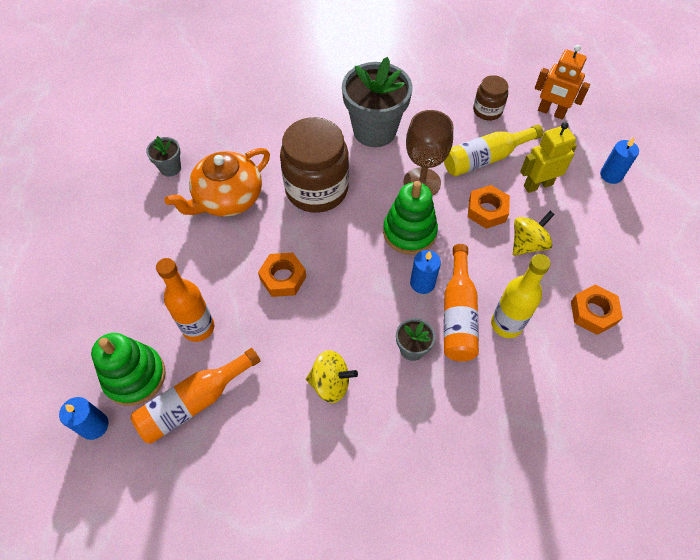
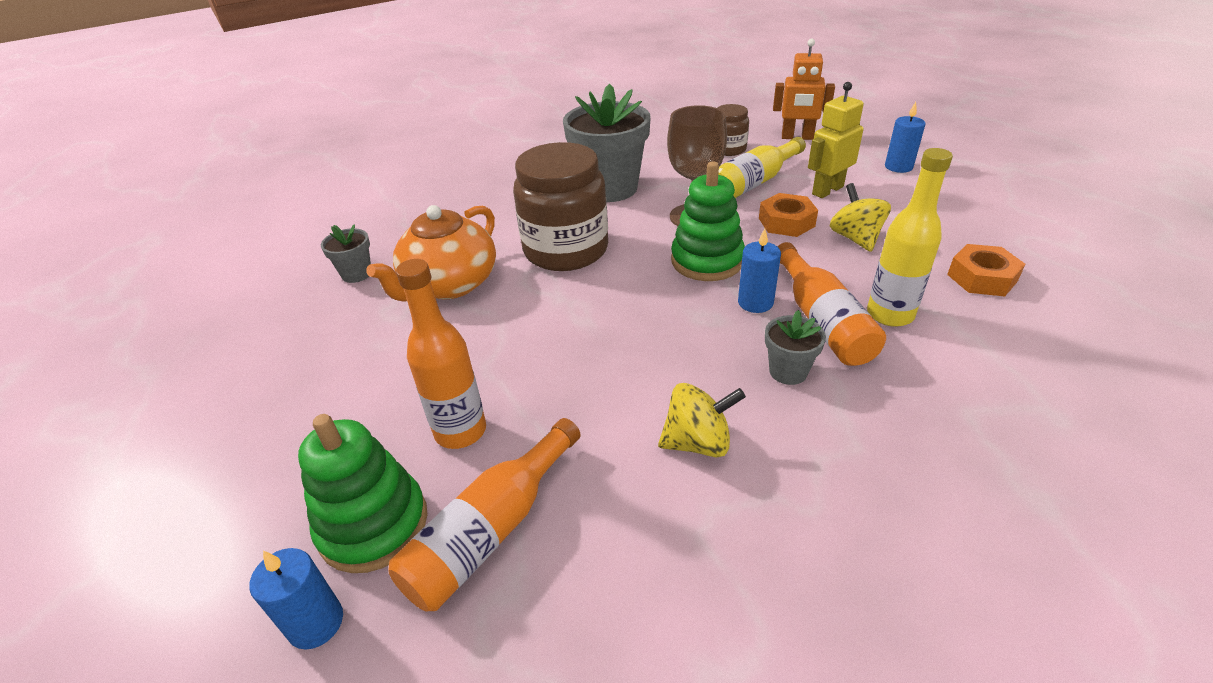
camera: 15 degrees left, 20 degrees down
(283, 278) = (564, 343): orange nut -> none
(527, 244) = (855, 238): yellow spinning top -> yellow spinning top turned 45 degrees counterclockwise

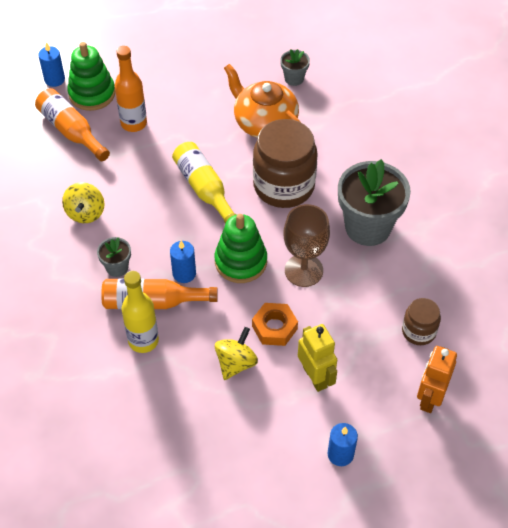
camera: 100 degrees right, 15 degrees up
(753, 183) = (345, 328): yellow bottle -> yellow bottle (204, 189)
(855, 238) = (236, 363): yellow spinning top -> yellow spinning top turned 60 degrees counterclockwise
(981, 278) = (158, 416): orange nut -> none

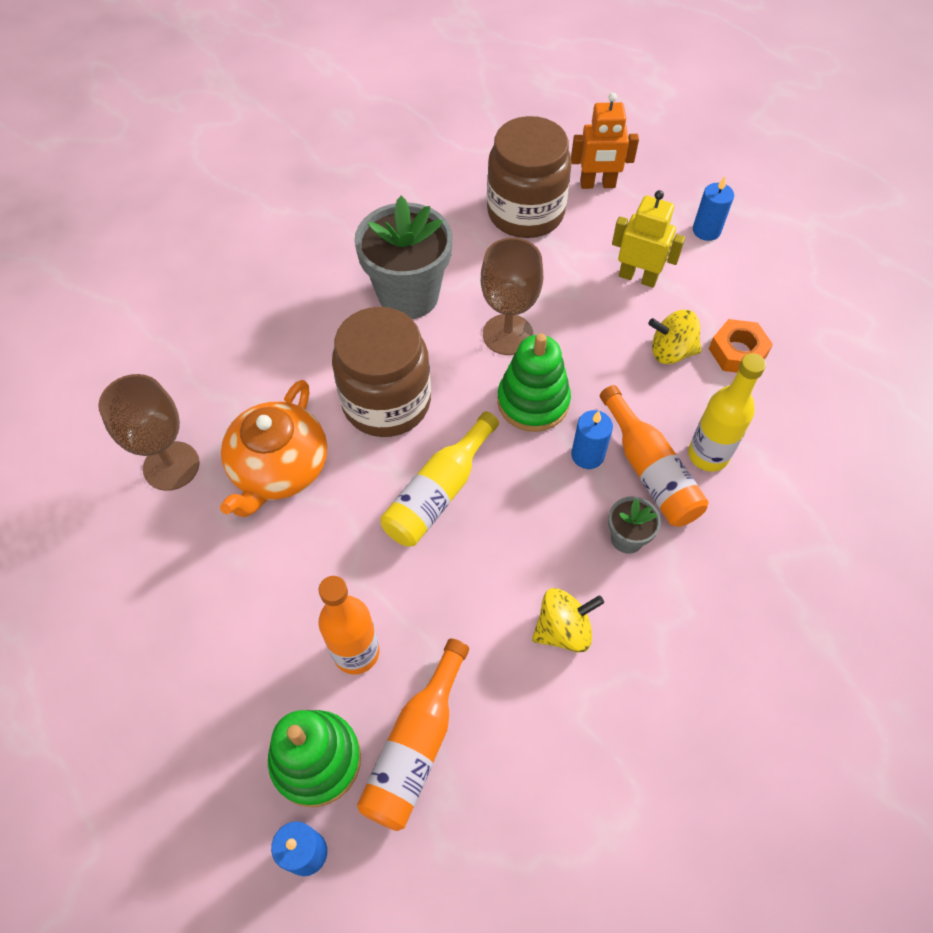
camera: 115 degrees left, 5 degrees up
(274, 328) = (602, 333): orange nut -> orange nut (737, 352)
(294, 78) = (171, 466): grey flower pot -> brown goblet
(315, 377) = (638, 277): yellow robot -> yellow robot turned 75 degrees clockwise
(418, 331) = (525, 213): brown jar -> brown jar, size x1.96

